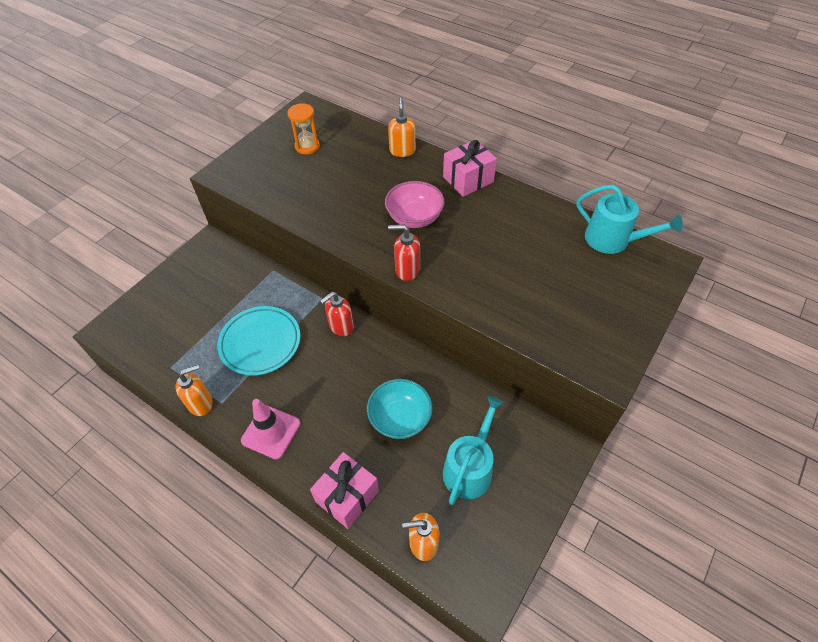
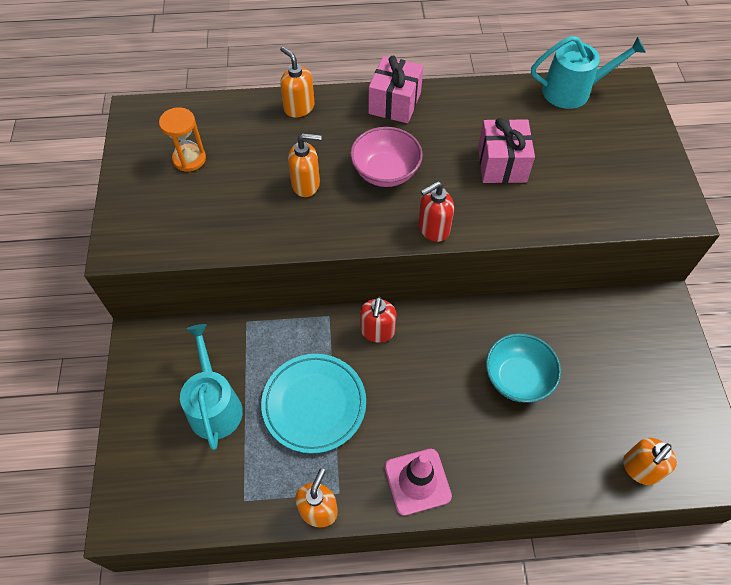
camera: 40 degrees left, 5 degrees up
(347, 496) = (543, 482): pink gift -> pink gift (502, 164)
(357, 197) = (306, 184): none -> orange soap dispenser
(469, 468) = (613, 377): turquoise watering can -> turquoise watering can (214, 405)

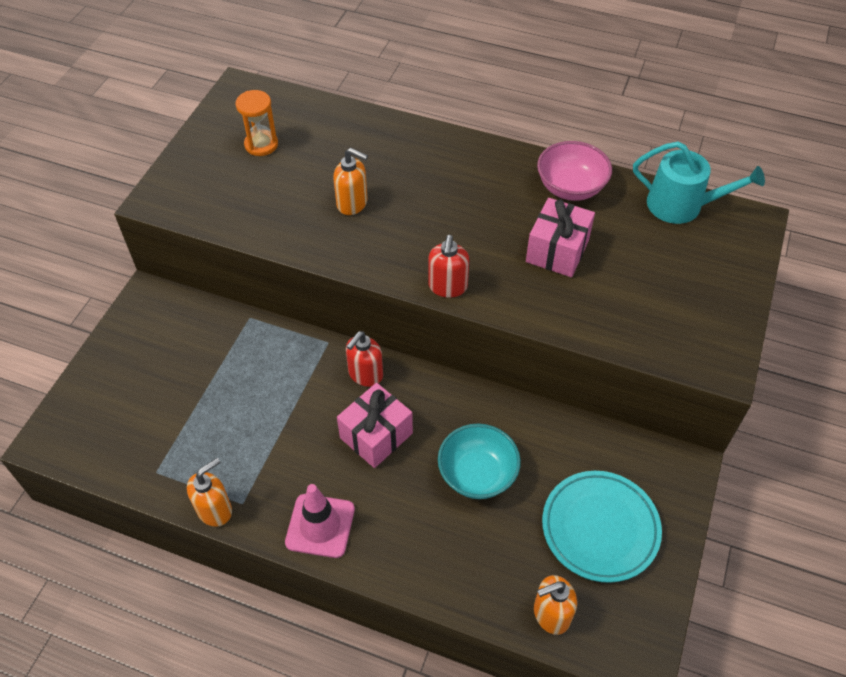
camera: 25 degrees right, 5 degrees down
(214, 405) = (178, 380): turquoise watering can -> none
(299, 107) = (389, 131): orange soap dispenser -> none
(314, 404) = (266, 416): turquoise plate -> turquoise plate (600, 528)
(385, 172) = (435, 218): pink bowl -> pink bowl (570, 187)
(394, 103) = (485, 157): pink gift -> pink gift (376, 435)
(433, 229) = (447, 287): red soap dispenser -> red soap dispenser turned 75 degrees counterclockwise

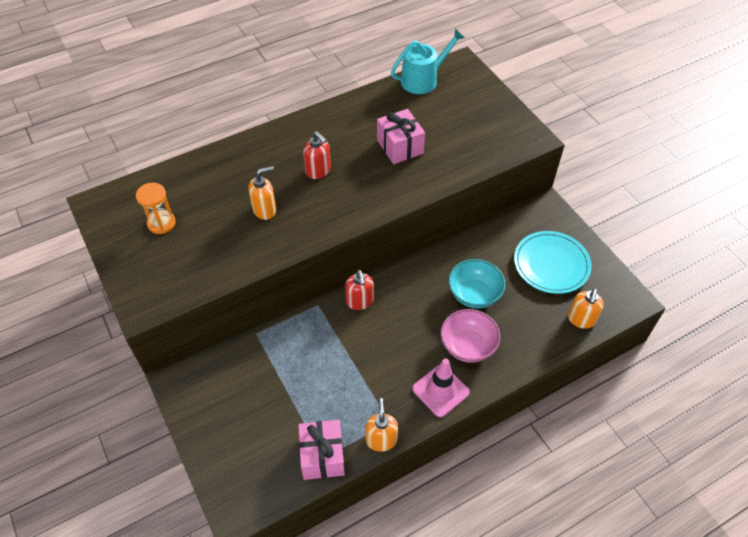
camera: 50 degrees left, 0 degrees up
(376, 435) = (406, 324): pink gift -> pink gift (322, 456)
(447, 287) = (375, 208): red soap dispenser -> red soap dispenser (318, 171)
(570, 187) = (363, 111): pink bowl -> pink bowl (467, 346)

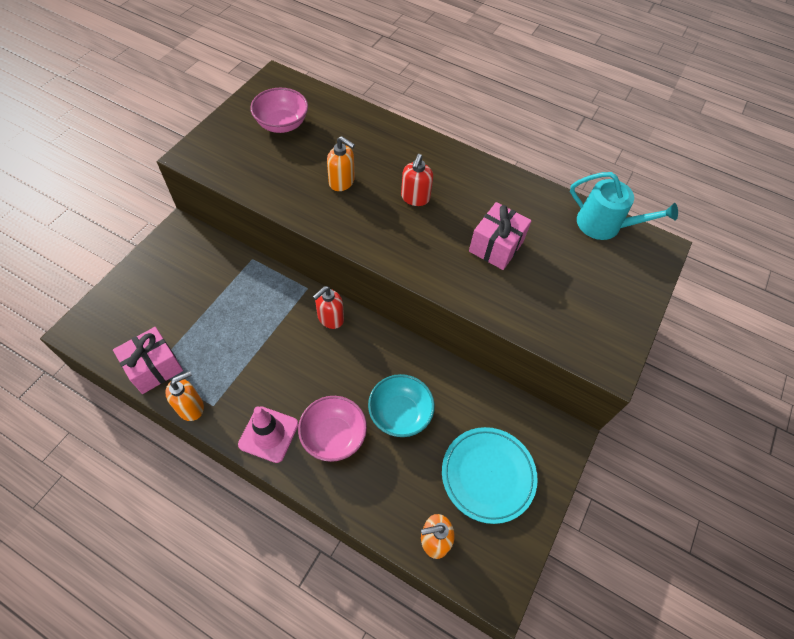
camera: 55 degrees right, 5 degrees up
(161, 223) = (282, 124): orange hourglass -> pink bowl

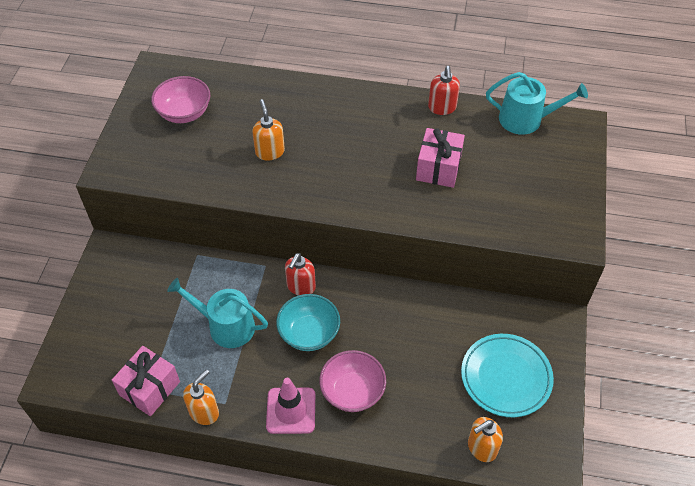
camera: 15 degrees left, 5 degrees down
(247, 332) = (226, 326): none -> turquoise watering can
(342, 182) = (270, 152): orange soap dispenser -> orange soap dispenser turned 120 degrees counterclockwise
(400, 414) = (405, 351): turquoise bowl -> turquoise bowl (309, 333)
(415, 198) = (345, 146): red soap dispenser -> red soap dispenser (442, 108)

